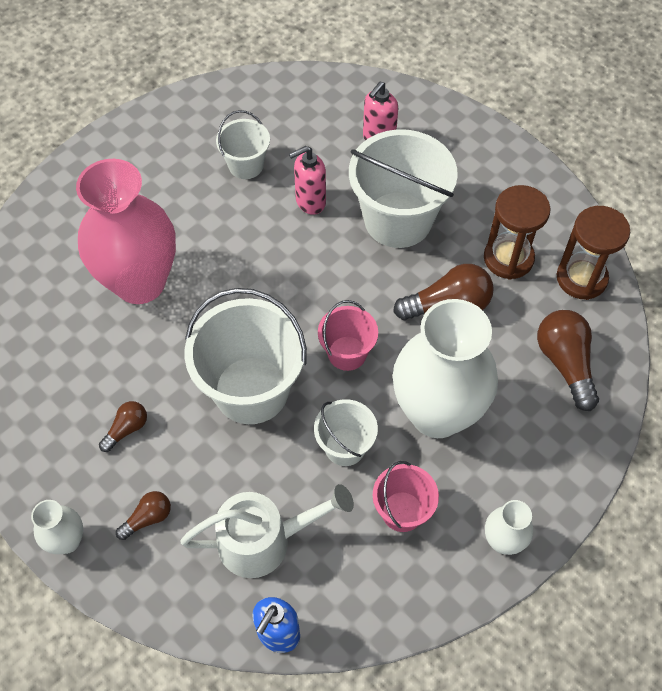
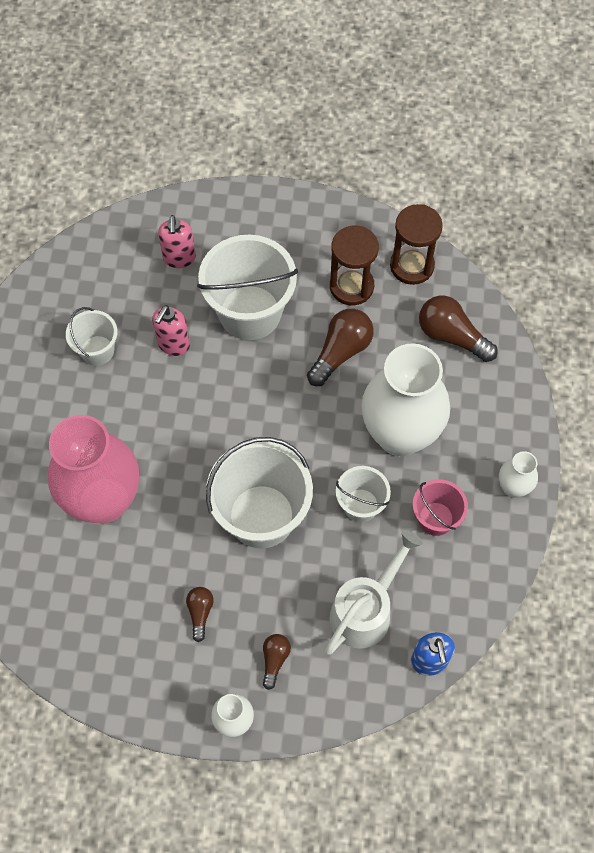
camera: 40 degrees left, 5 degrees up
(347, 353) = (303, 439): pink bucket -> none

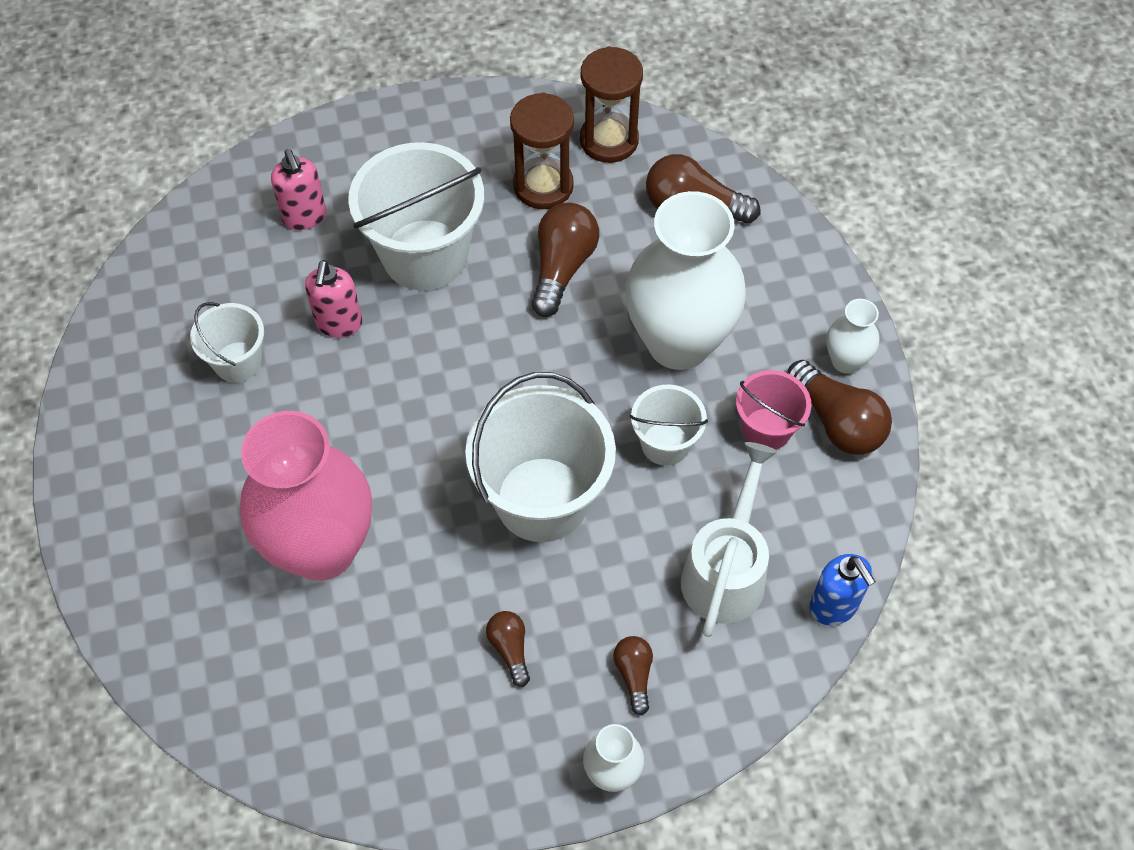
camera: 20 degrees left, 5 degrees down
(488, 530) = (837, 422): none -> brown light bulb

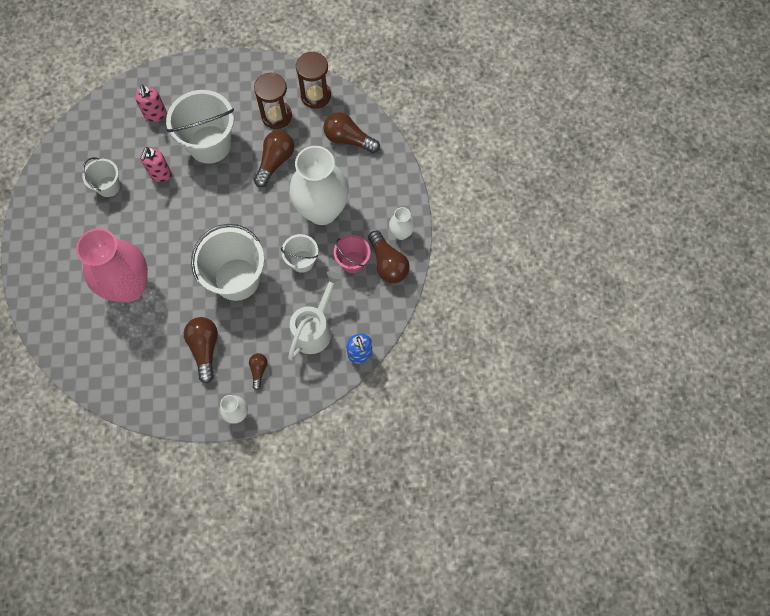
camera: 10 degrees right, 10 degrees up
(510, 649) = (205, 349): brown light bulb -> brown light bulb, size x1.81

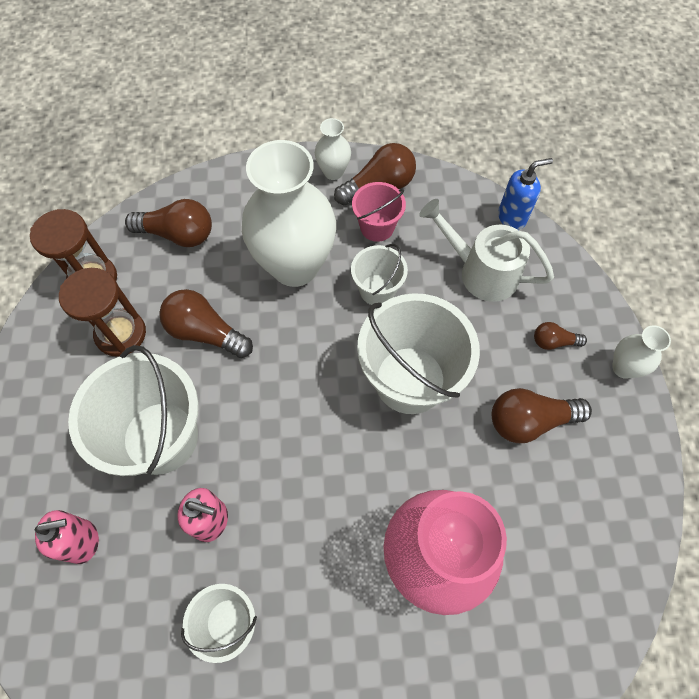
camera: 90 degrees left, 5 degrees down
(348, 139) = (178, 234): brown light bulb -> brown light bulb turned 105 degrees counterclockwise

